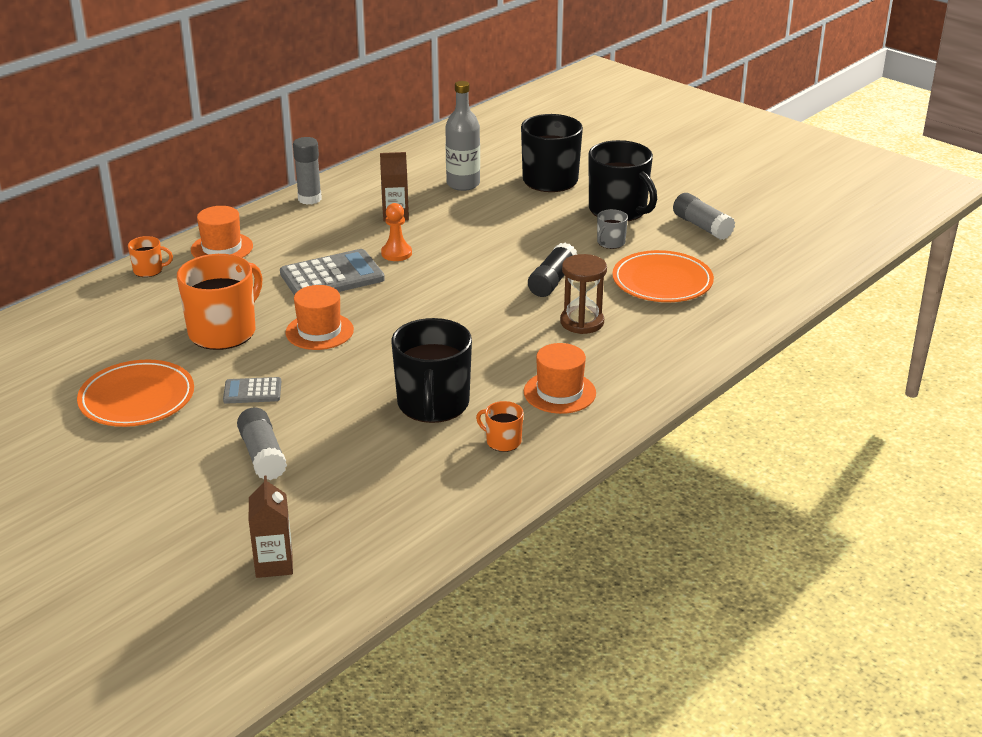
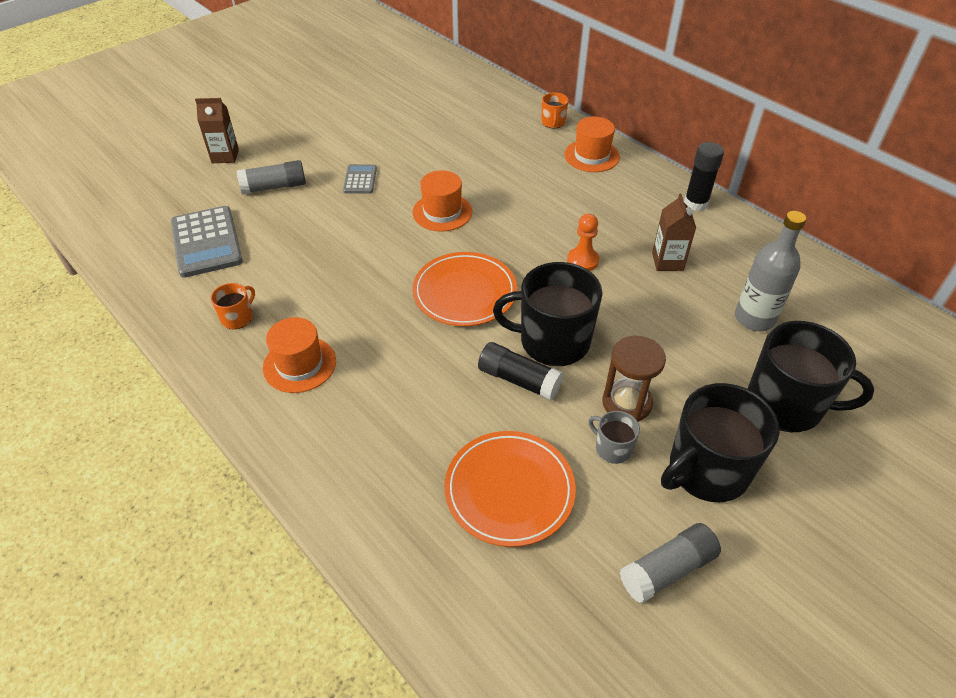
camera: 95 degrees right, 15 degrees up
(137, 399) = (366, 130): orange plate -> orange plate (464, 293)
(224, 331) = (451, 163): orange mug -> none
(274, 564) = (149, 195): brown carton -> brown carton (225, 156)
(309, 199) = (695, 203): grey glue stick -> black glue stick
(332, 276) = (537, 218): grey calculator -> grey calculator (206, 242)
(433, 404) = (309, 277): black mug -> black mug (552, 341)
(582, 322) = (426, 397): brown hourglass -> brown hourglass (626, 403)

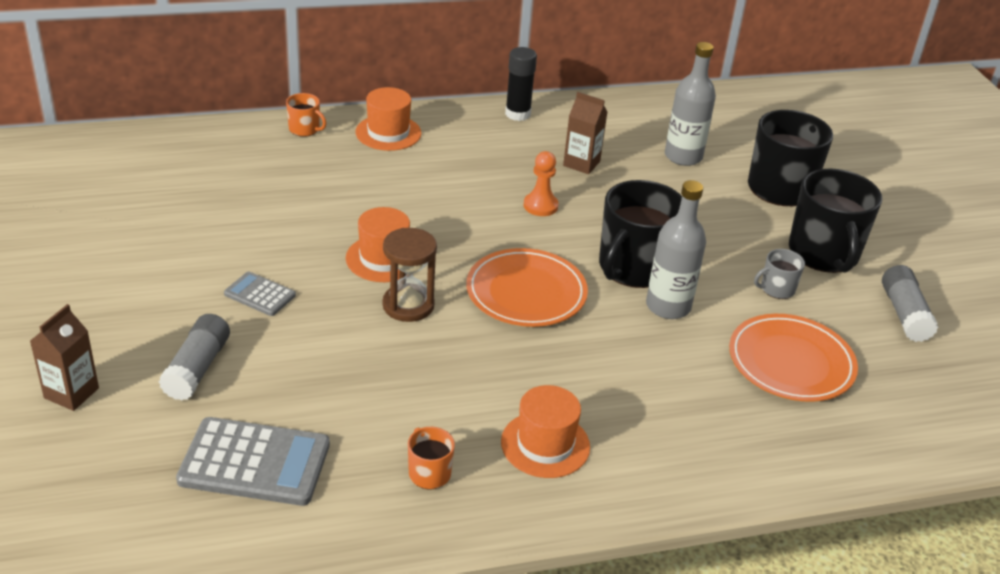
camera: 65 degrees left, 10 degrees down
(519, 380) = (668, 306): black glue stick -> grey bottle
(626, 403) = (733, 260): brown hourglass -> brown hourglass (408, 305)

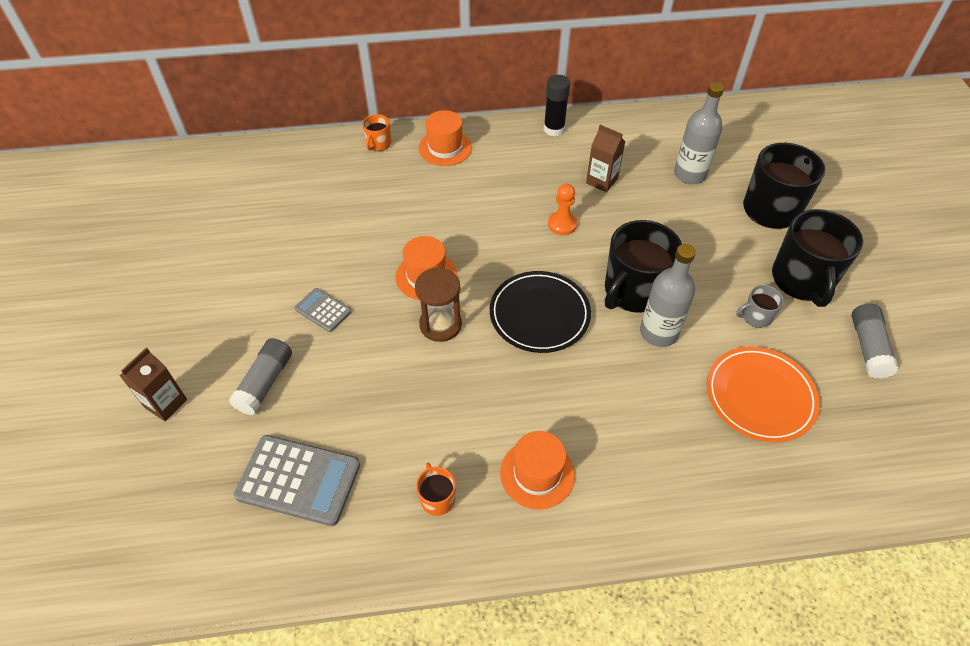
camera: 10 degrees right, 15 degrees up
(305, 129) = (378, 144): orange mug -> orange mug turned 75 degrees clockwise
(526, 293) = (539, 314): orange plate -> black plate

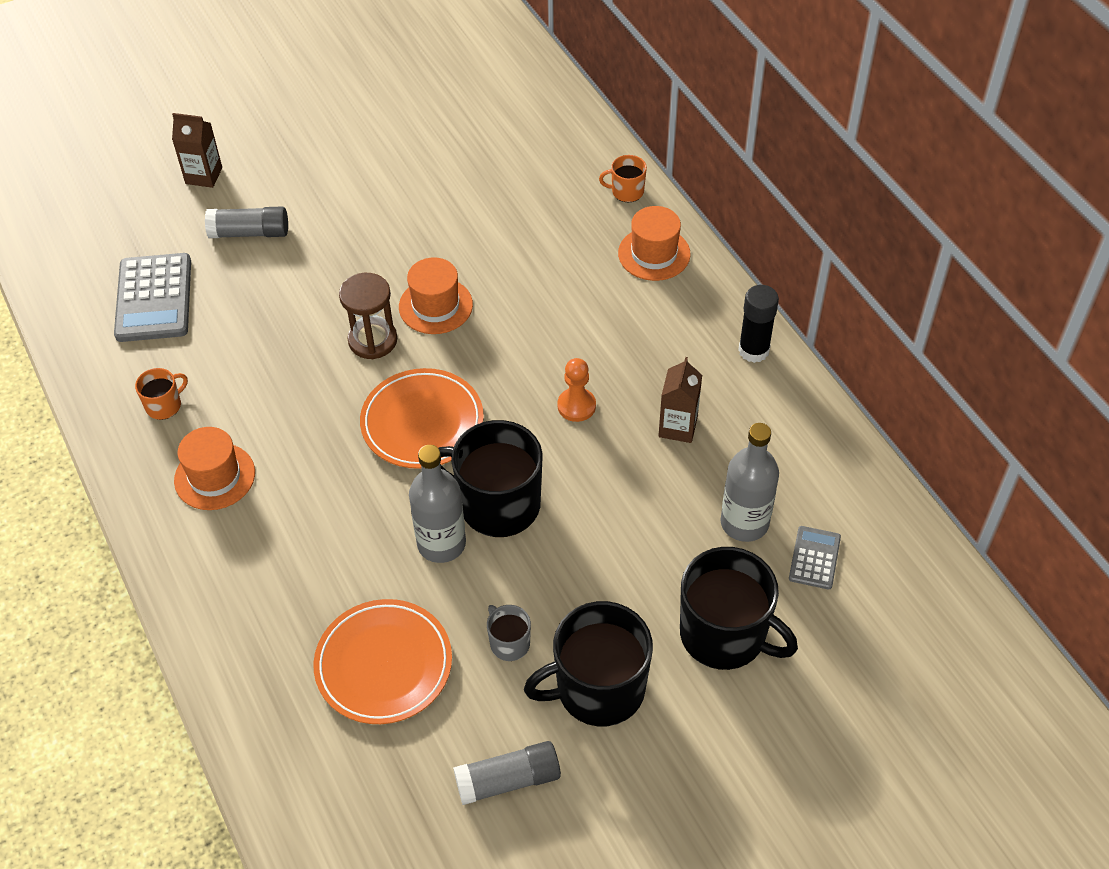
camera: 70 degrees right, 0 degrees up
(323, 310) = (353, 240): grey calculator -> grey calculator (814, 558)
(539, 314) = (422, 422): black plate -> orange plate

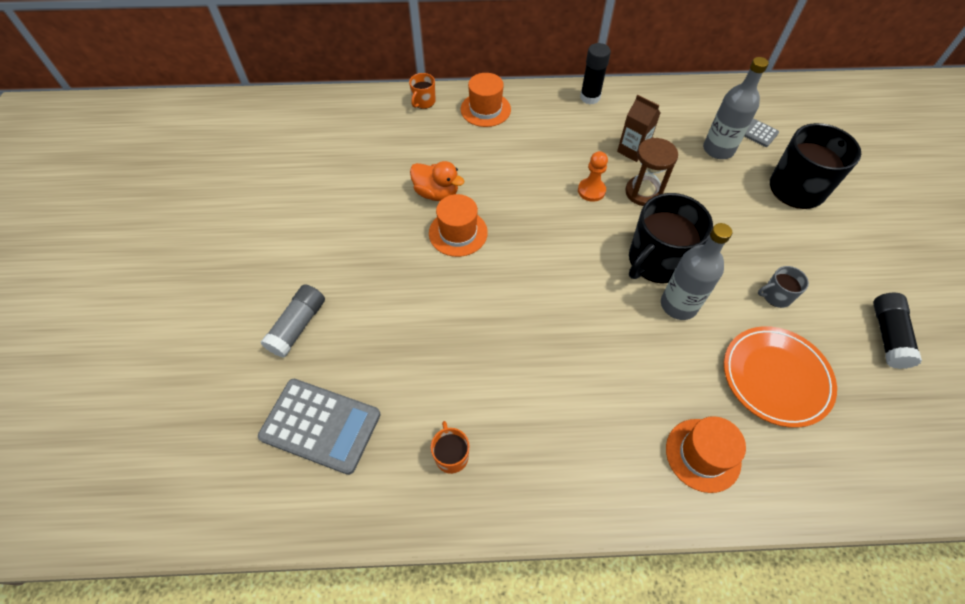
camera: 65 degrees left, 5 degrees up
(204, 175) = (204, 339): brown carton -> none
(215, 476) = (550, 439): orange hat -> orange hat (703, 455)
(372, 340) = (468, 281): brown hourglass -> brown hourglass (643, 192)
(422, 422) = (563, 278): orange plate -> none
(483, 264) = (436, 193): none -> orange duck
(508, 780) = (887, 336): grey glue stick -> black glue stick
(598, 689) = (824, 262): black mug -> none

